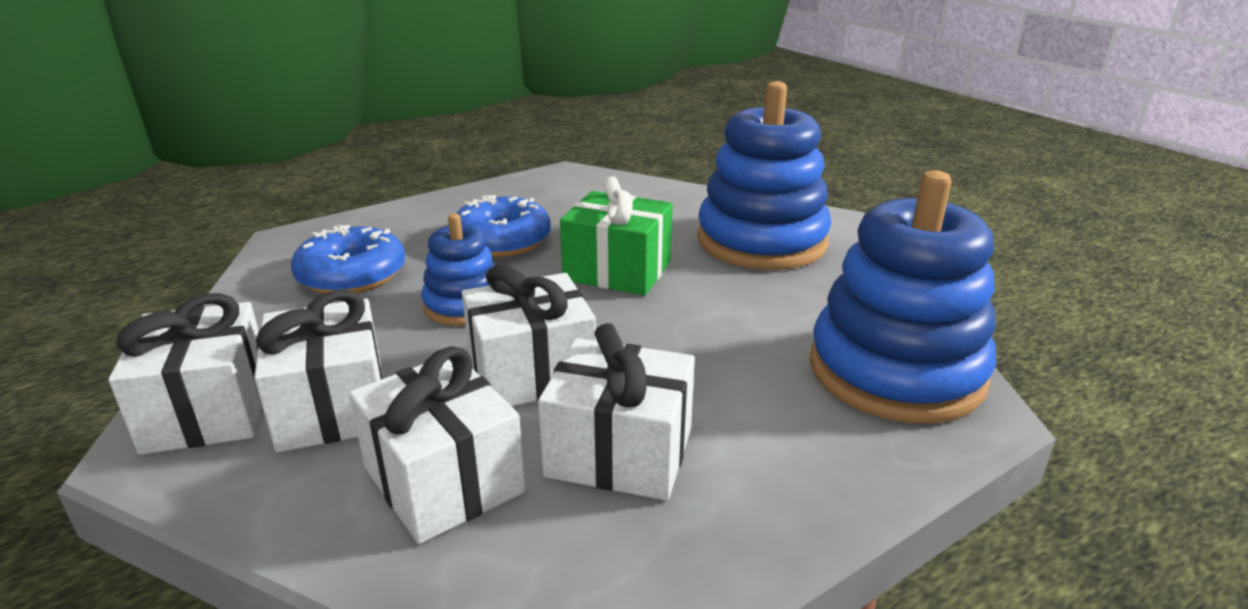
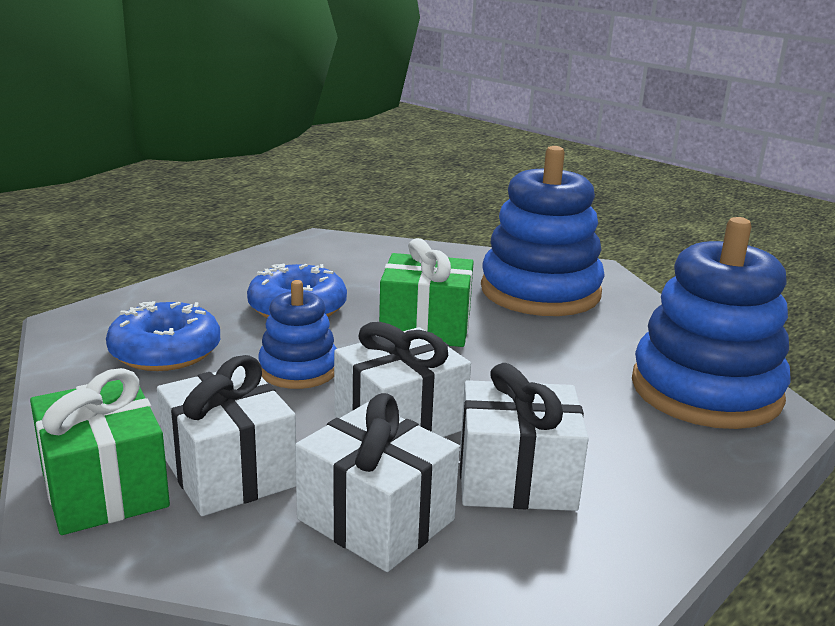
camera: 15 degrees left, 5 degrees down
(208, 410) = (104, 488): white gift -> green gift

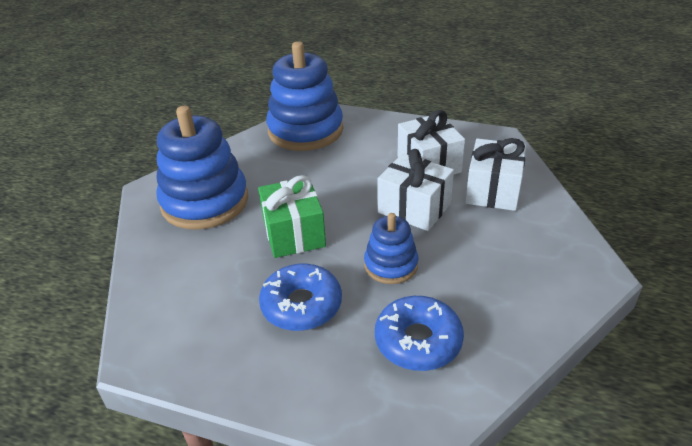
camera: 110 degrees left, 15 degrees up
(104, 488) = (562, 280): green gift -> none
(229, 472) = (507, 245): white gift -> none

